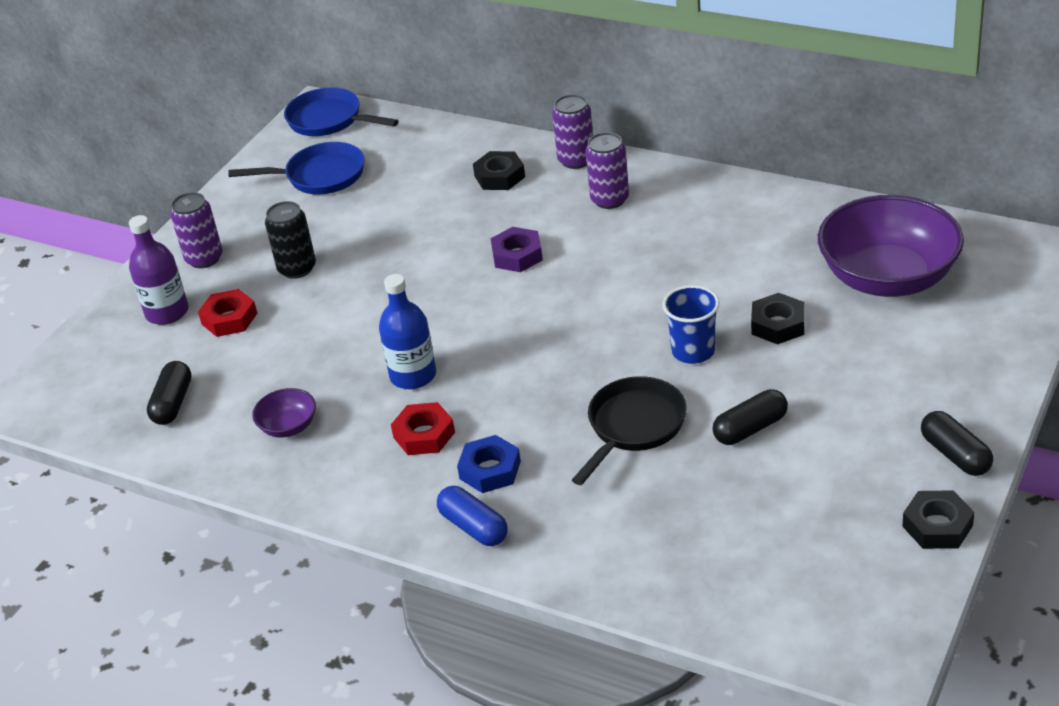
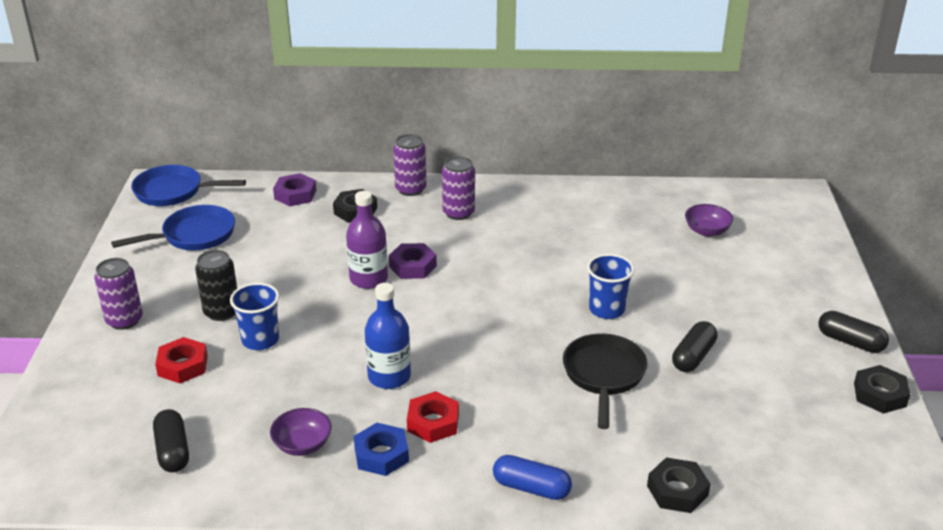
camera: 30 degrees left, 5 degrees down
(167, 312) = (115, 373): purple bottle -> purple bottle (368, 279)
(315, 307) = (260, 340): none -> blue cup
(449, 145) = (295, 194): none -> purple nut
(490, 470) = (511, 437): blue nut -> blue nut (381, 454)
(778, 324) = (654, 278): black nut -> black nut (677, 490)
(888, 278) = (706, 231): purple bowl -> purple bowl, size x0.43

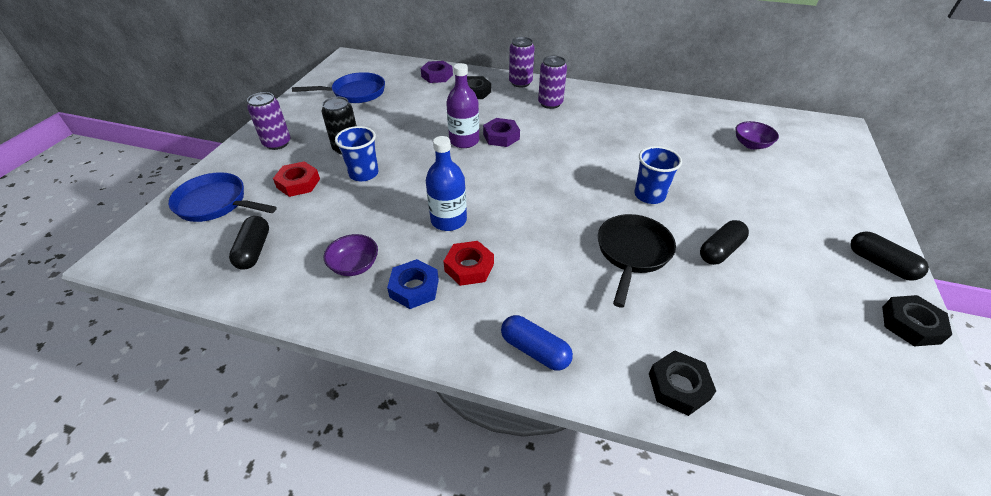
camera: 15 degrees right, 10 degrees up
(173, 192) = (356, 63): blue pan -> blue pan (216, 203)

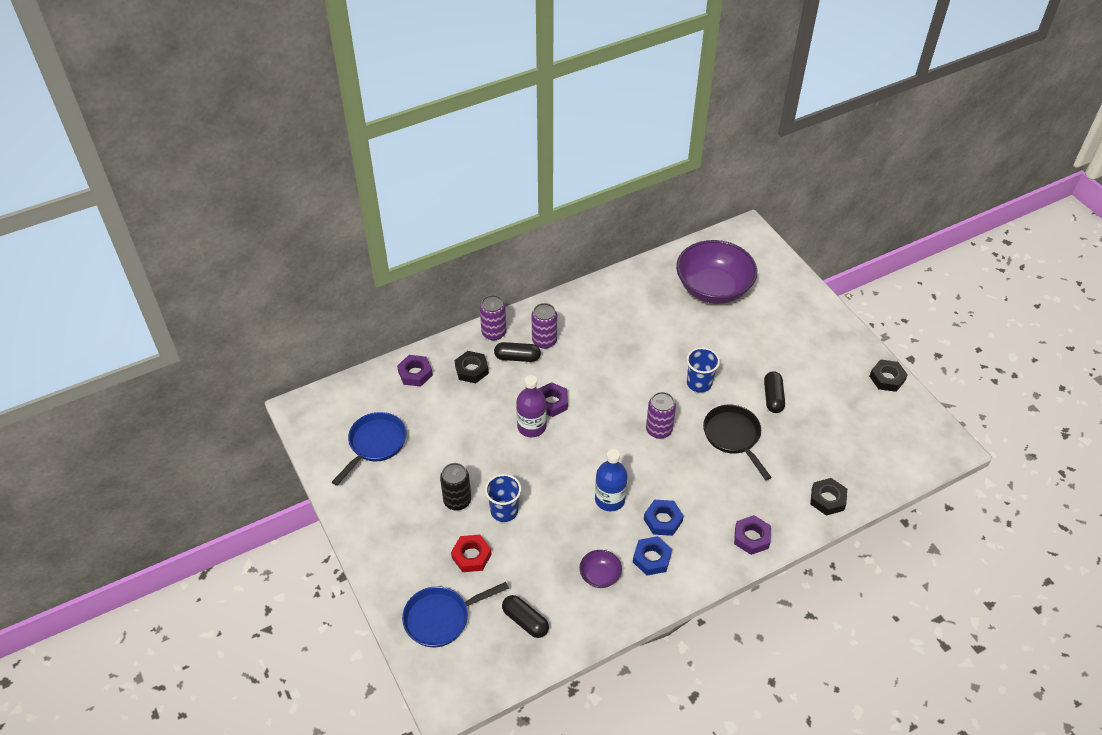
camera: 45 degrees left, 5 degrees up
(277, 143) = (396, 540): purple can -> purple can (659, 430)
(469, 267) = (663, 520): red nut -> blue nut
(535, 350) = (751, 537): blue capsule -> purple nut
(751, 144) = (713, 288): purple bowl -> purple bowl, size x2.31
(880, 264) = (849, 345): black capsule -> black capsule (517, 357)

